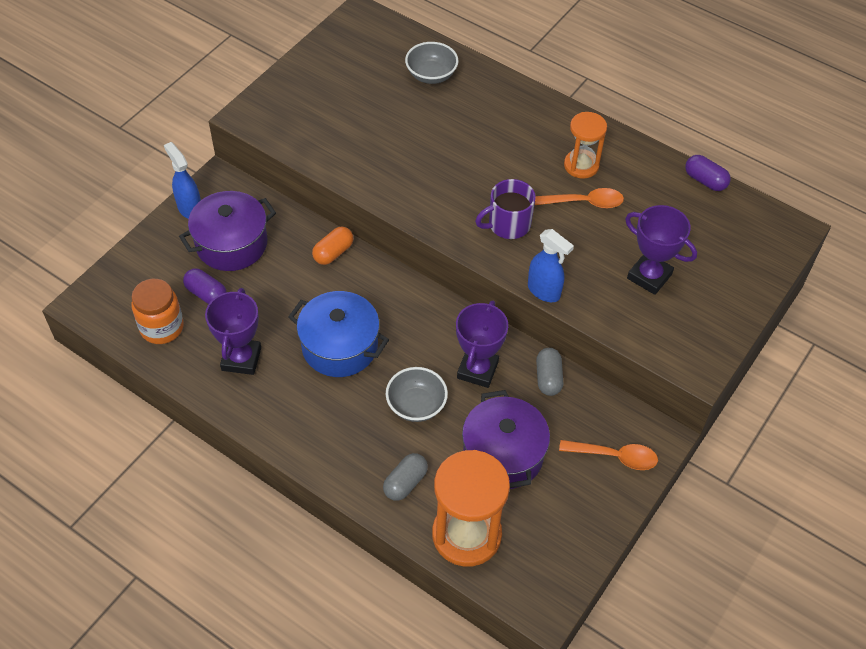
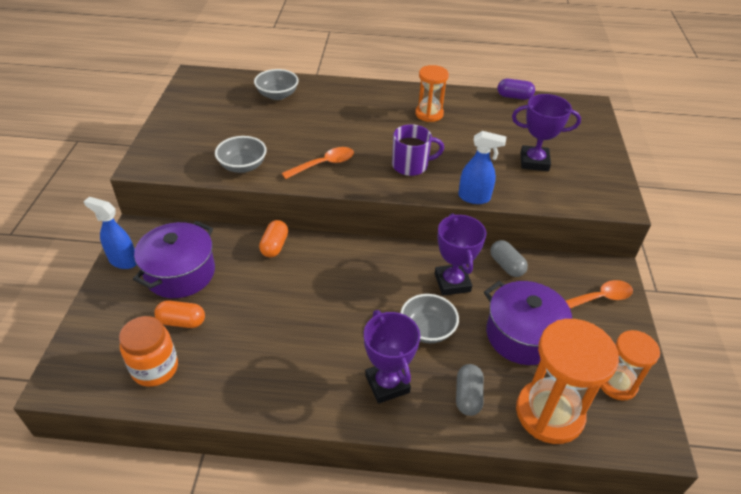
camera: 30 degrees left, 10 degrees down
(206, 294) = (182, 321): purple capsule -> orange capsule
(241, 359) = (250, 361): purple trophy -> purple trophy (387, 384)
(337, 155) = (243, 166): none -> grey bowl
(339, 346) = (331, 313): blue pot -> none
(508, 224) = (411, 165): purple mug -> purple mug turned 135 degrees counterclockwise
(555, 543) = (617, 384): none -> orange hourglass
(585, 202) = (451, 134): orange spoon -> orange spoon (324, 164)

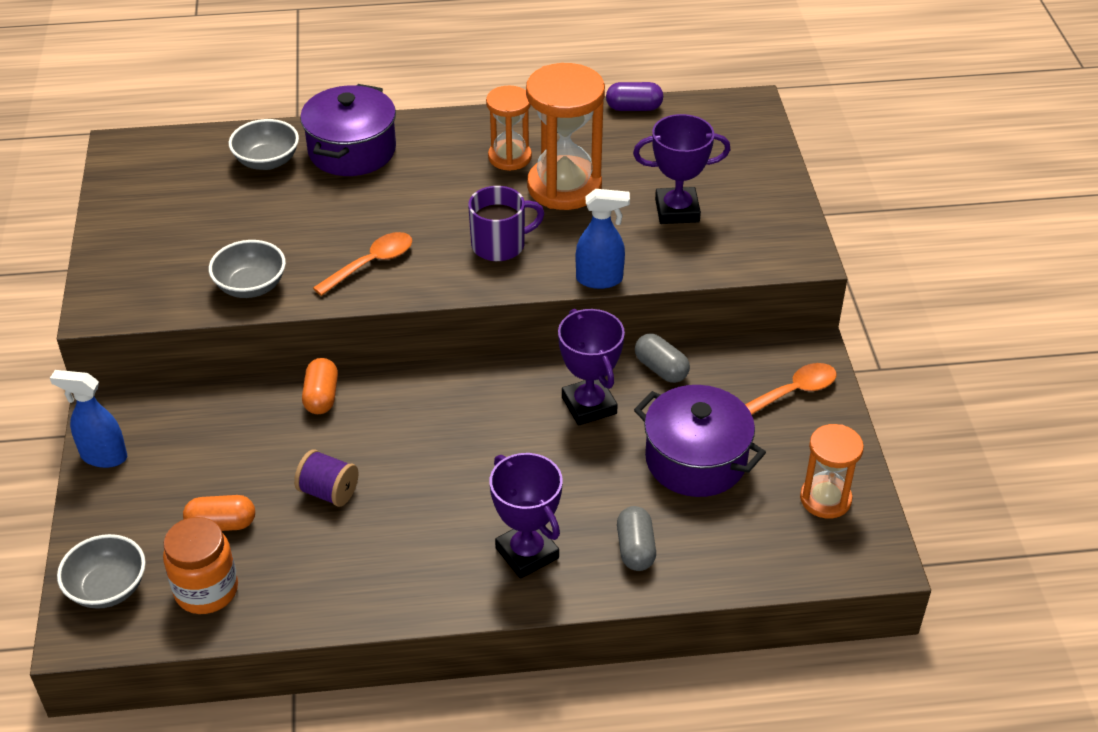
camera: 10 degrees left, 0 degrees up
(180, 273) = (195, 459): purple pot -> purple pot (352, 150)
(260, 312) = (328, 492): none -> purple spool
(427, 329) = (566, 475): grey bowl -> grey bowl (108, 588)
(549, 413) = (743, 550): orange hourglass -> orange hourglass (564, 187)

